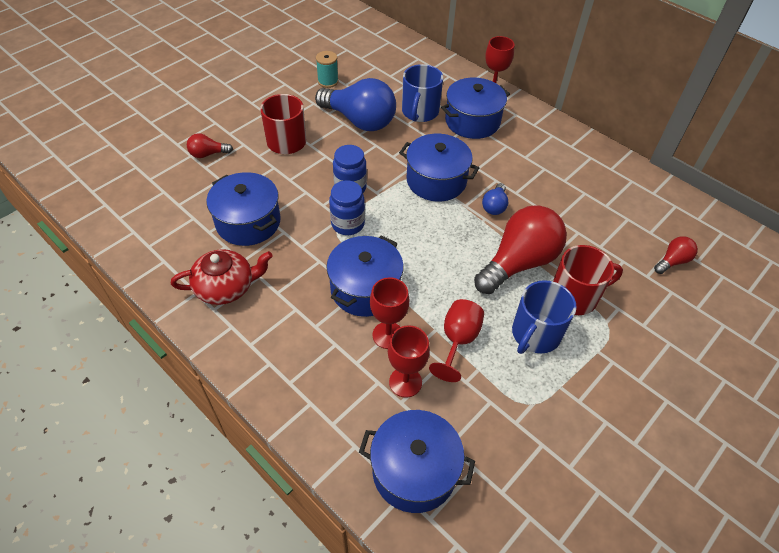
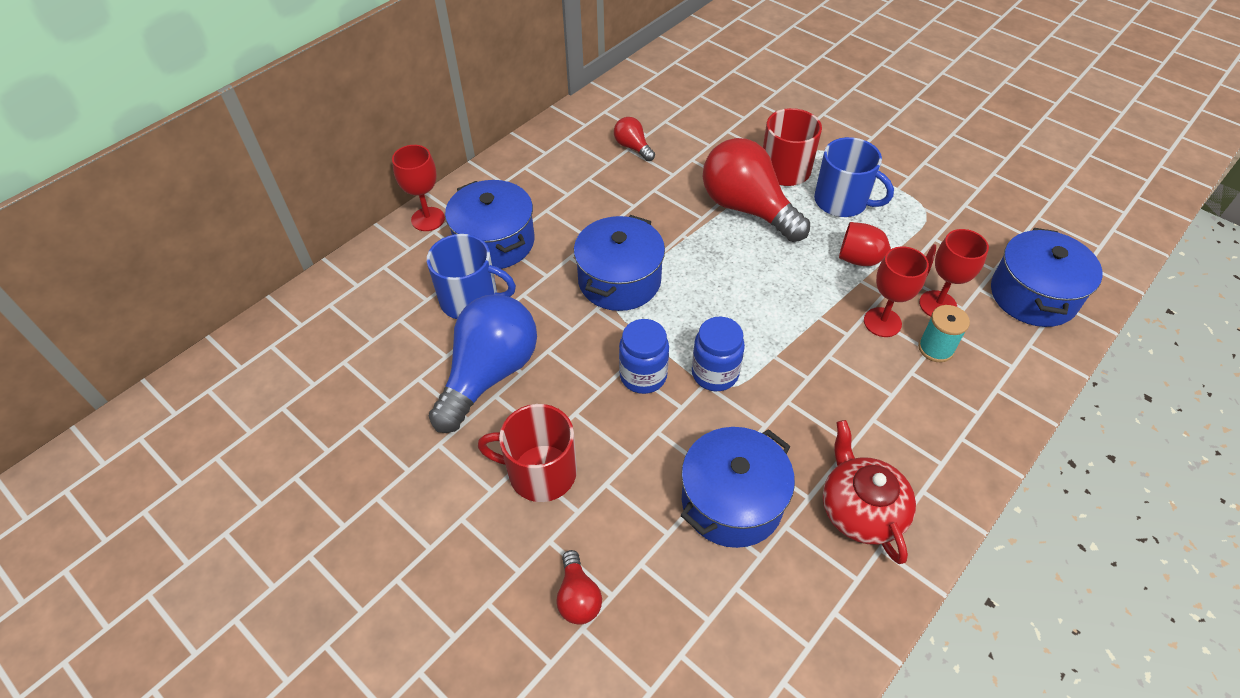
camera: 90 degrees left, 0 degrees up
(328, 81) = (378, 428): turquoise spool -> turquoise spool (935, 348)
(365, 289) = (821, 347): blue pot -> none
(494, 206) = (660, 225): blue light bulb -> none
(672, 261) = (720, 98): red light bulb -> red light bulb (633, 147)

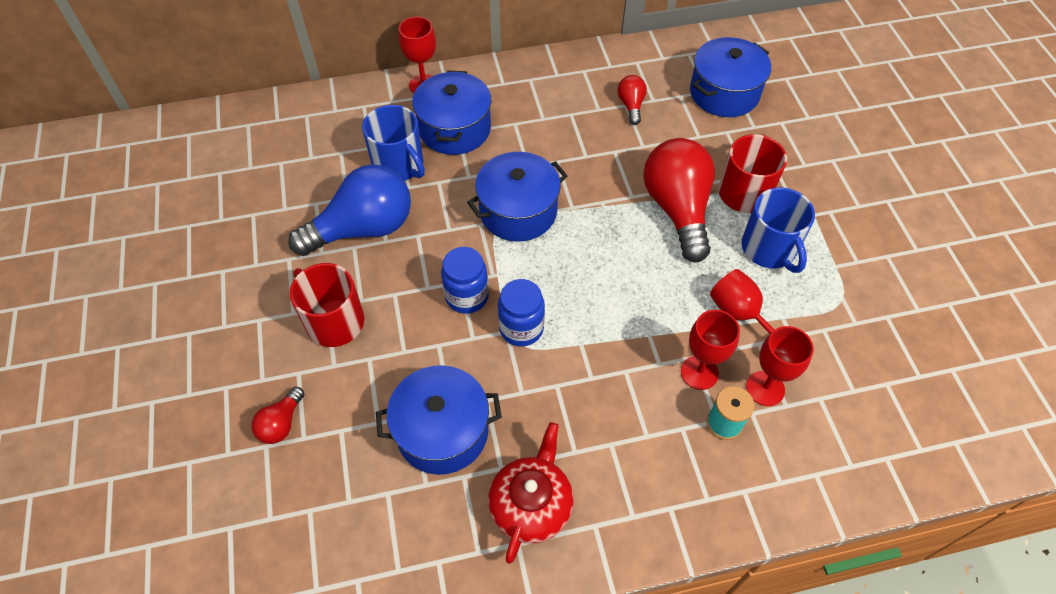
camera: 35 degrees right, 5 degrees up
(1033, 295) = (867, 435): blue pot -> blue pot (724, 93)

